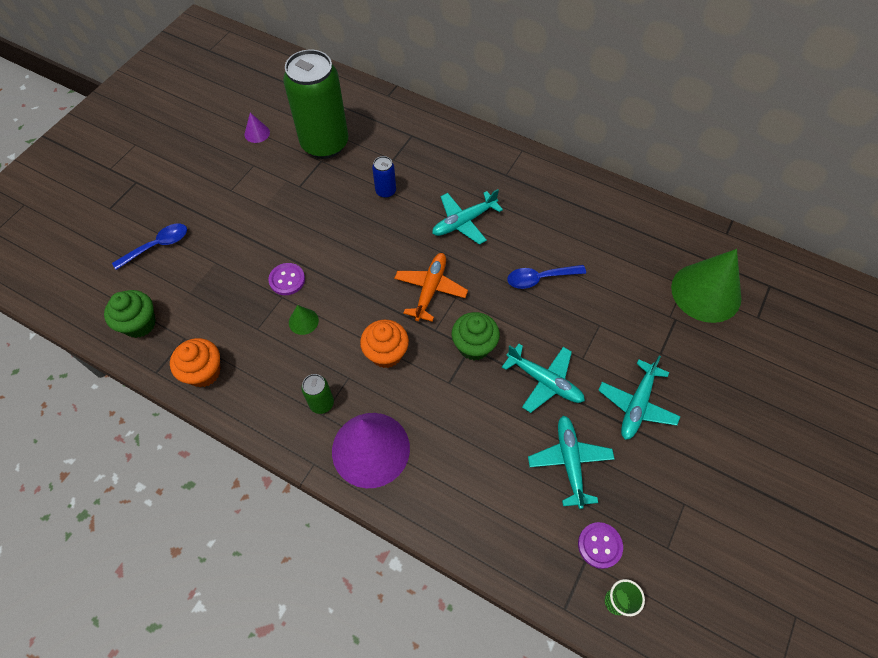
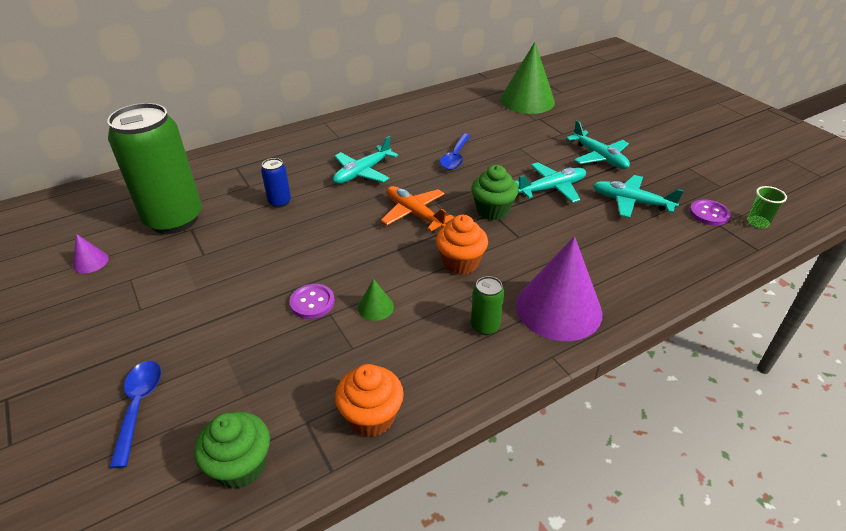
camera: 60 degrees left, 20 degrees down
(464, 222) = (363, 172): turquoise plane -> turquoise plane turned 45 degrees clockwise

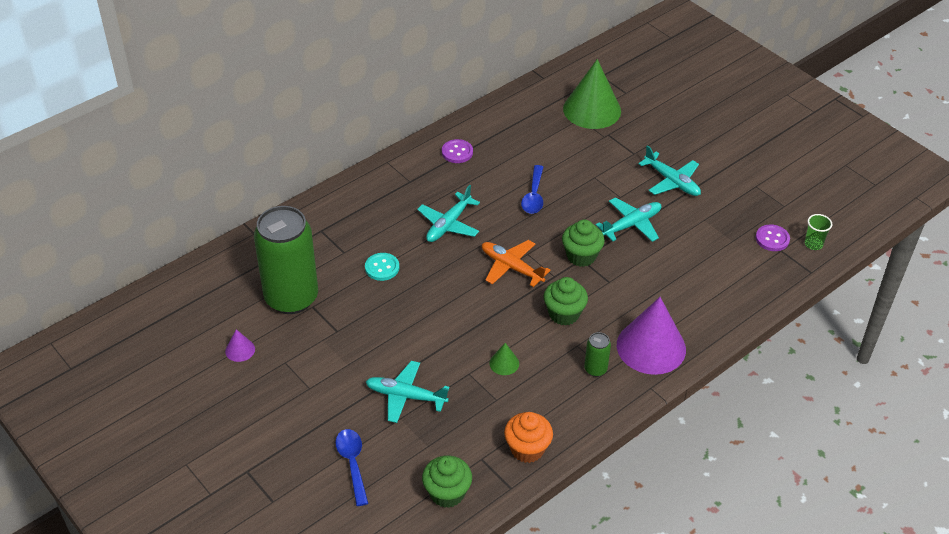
camera: 10 degrees left, 5 degrees up
(280, 202) = (382, 268): blue can -> turquoise button
(312, 302) = (451, 365): purple button -> purple button (457, 152)
(460, 263) = (564, 314): orange cupcake -> green cupcake
(631, 202) = (704, 233): turquoise plane -> turquoise plane (406, 396)

